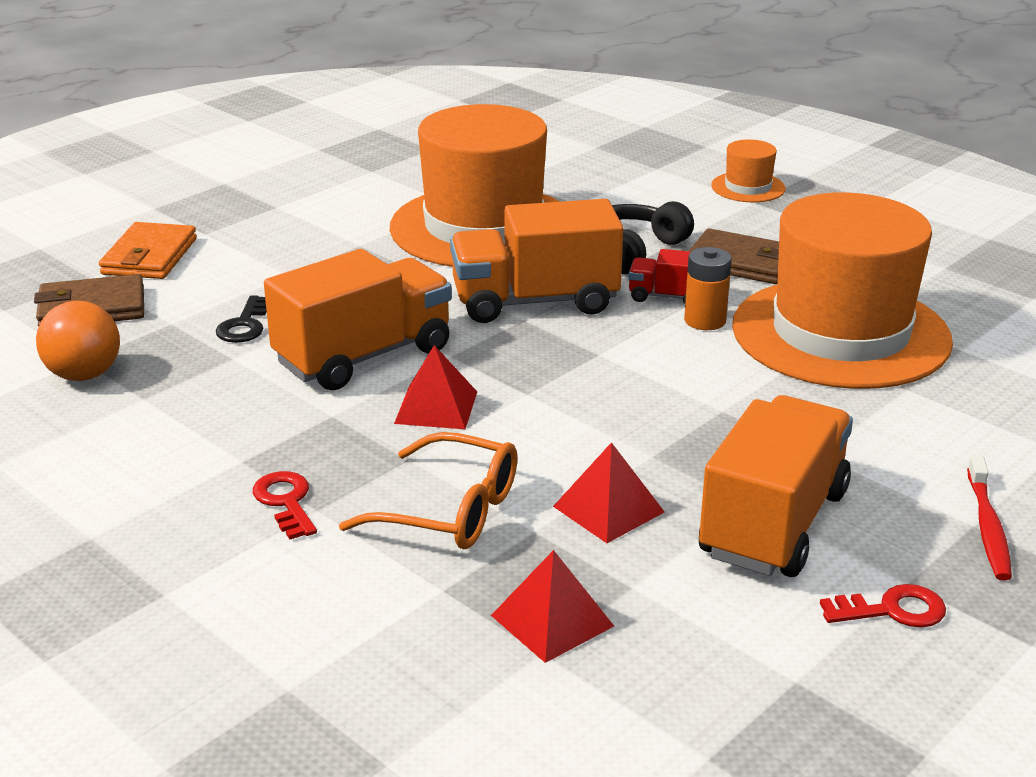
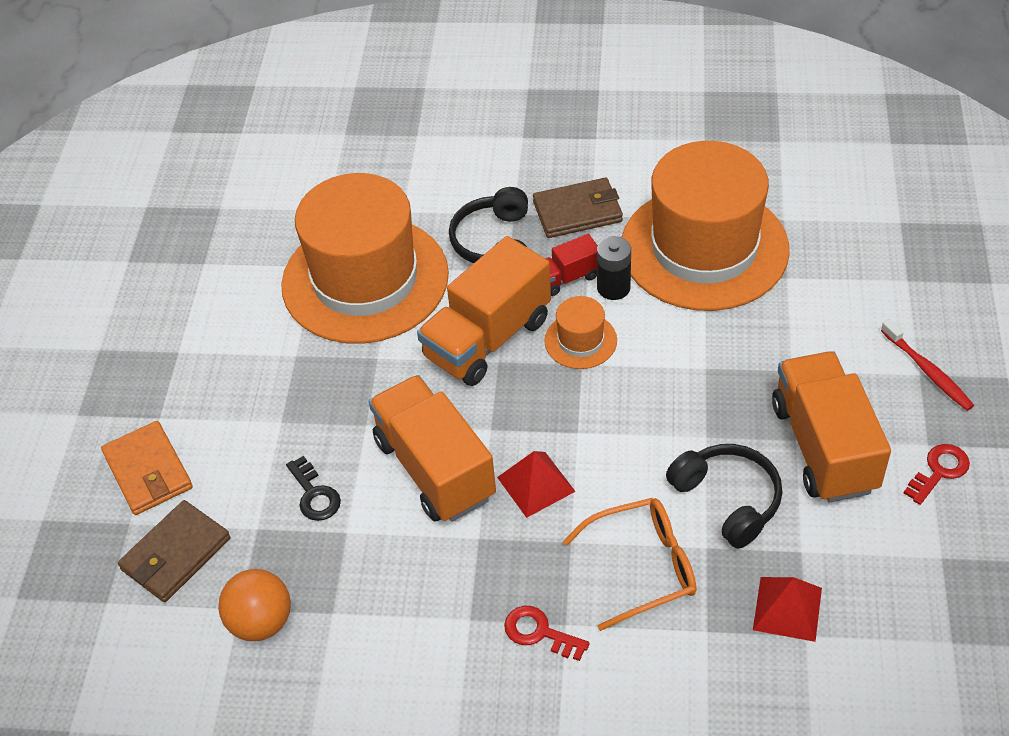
camera: 35 degrees left, 20 degrees up
(364, 356) = (434, 469): orange truck -> orange truck turned 45 degrees counterclockwise
(608, 509) = (728, 499): red pyramid -> black headphones
(705, 321) = (613, 288): orange battery -> black battery
(748, 187) = (502, 122): orange hat -> orange hat (580, 341)

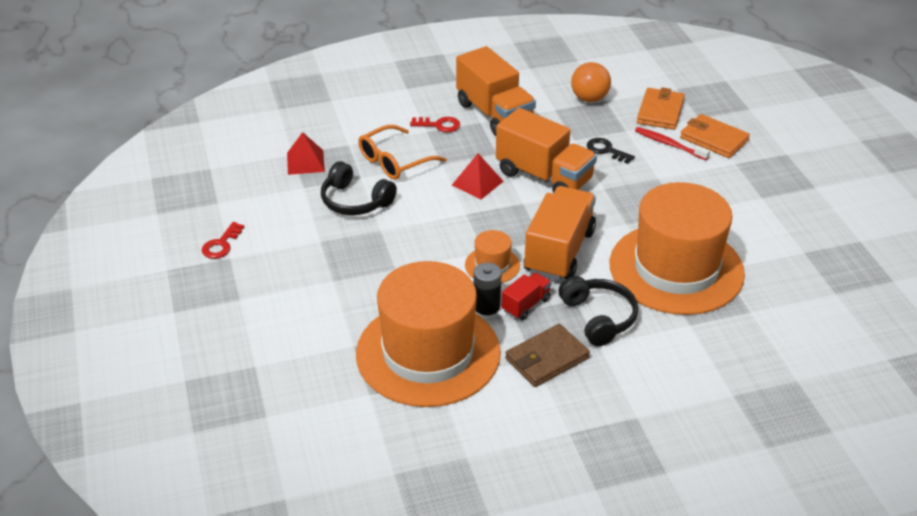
camera: 155 degrees right, 10 degrees down
(175, 554) = (660, 111): brown wallet -> orange wallet
(823, 447) = (300, 241): orange truck -> orange truck (495, 114)
(927, 371) = (233, 302): red toothbrush -> red toothbrush (669, 144)

